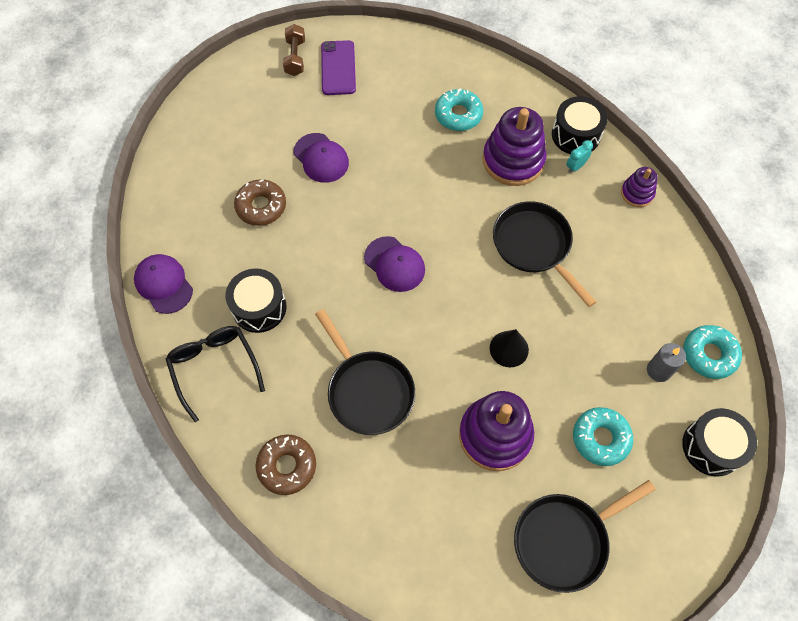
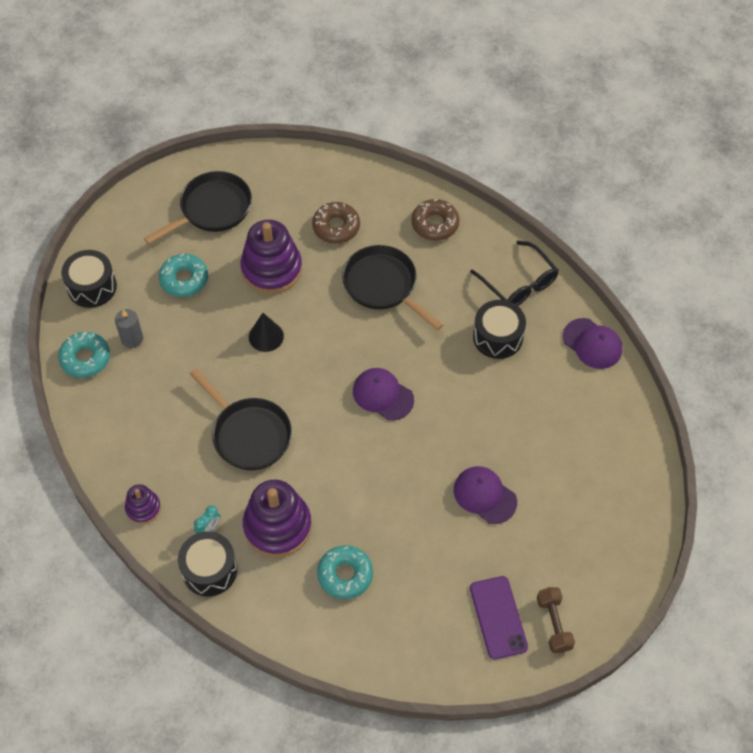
camera: 170 degrees right, 5 degrees down
(261, 206) = (529, 432): brown donut -> brown donut (336, 227)

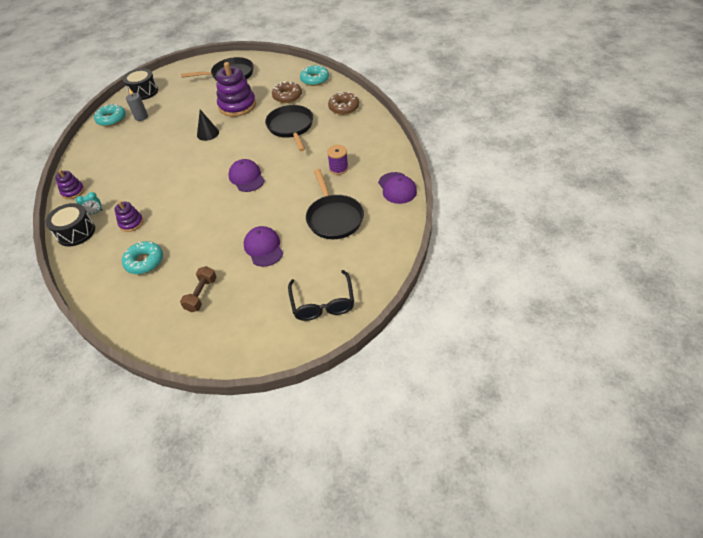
camera: 30 degrees right, 10 degrees down
(184, 279) = (189, 99): turquoise donut -> turquoise donut (315, 79)
(248, 434) = (158, 174): black pan -> black pan (334, 217)
(277, 526) = (131, 223): purple stacking toy -> purple stacking toy, size x0.52
(498, 337) = (338, 168): black drum -> purple spool
(498, 617) = (215, 321): purple phone -> none
(519, 283) = (372, 146): black glasses -> black glasses (322, 303)
(554, 624) = (248, 340): brown dumbbell -> brown dumbbell (201, 294)

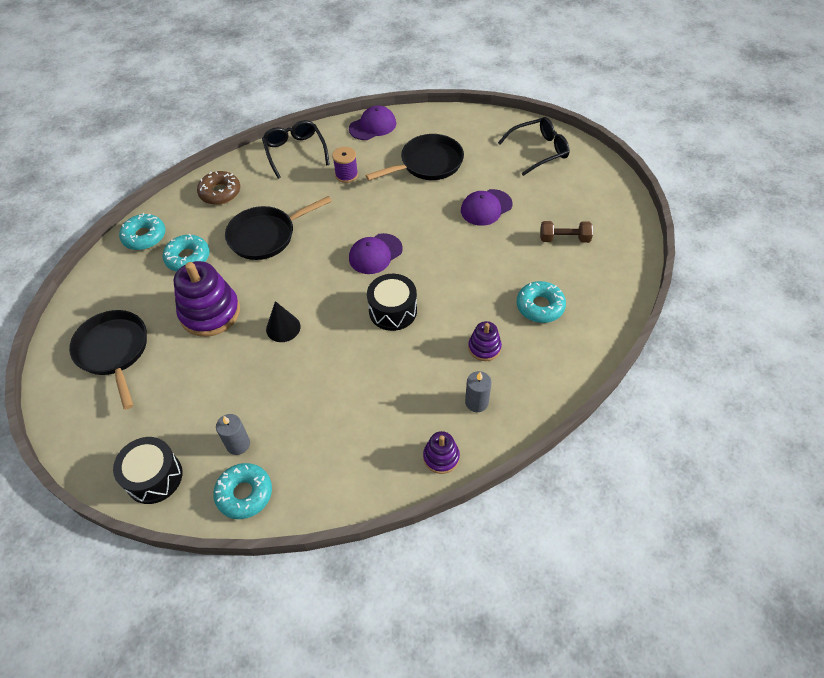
camera: 105 degrees left, 5 degrees up
(76, 232) = (518, 407): black drum -> black drum (393, 311)
(95, 212) = (476, 402): turquoise clock -> grey candle
(287, 96) = (188, 258): brown donut -> turquoise donut
(376, 142) = (295, 152): none -> black glasses

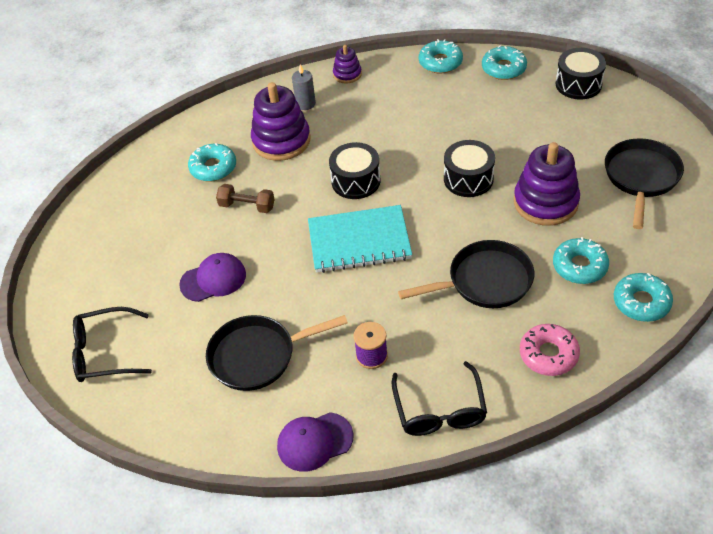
camera: 165 degrees left, 5 degrees down
(114, 351) = (641, 178): black pan -> black pan turned 150 degrees counterclockwise
(220, 192) = (548, 354): brown donut -> pink donut
(238, 444) = (510, 97): grey candle -> none
(283, 328) = (468, 179): black cone -> black drum
(326, 495) = (440, 62): none -> turquoise donut
(375, 254) = (359, 241): purple cap -> turquoise notebook
(484, 347) = (281, 141): purple stacking toy -> purple stacking toy, size x1.92
(564, 239) = (149, 230): brown dumbbell -> brown dumbbell (247, 206)

